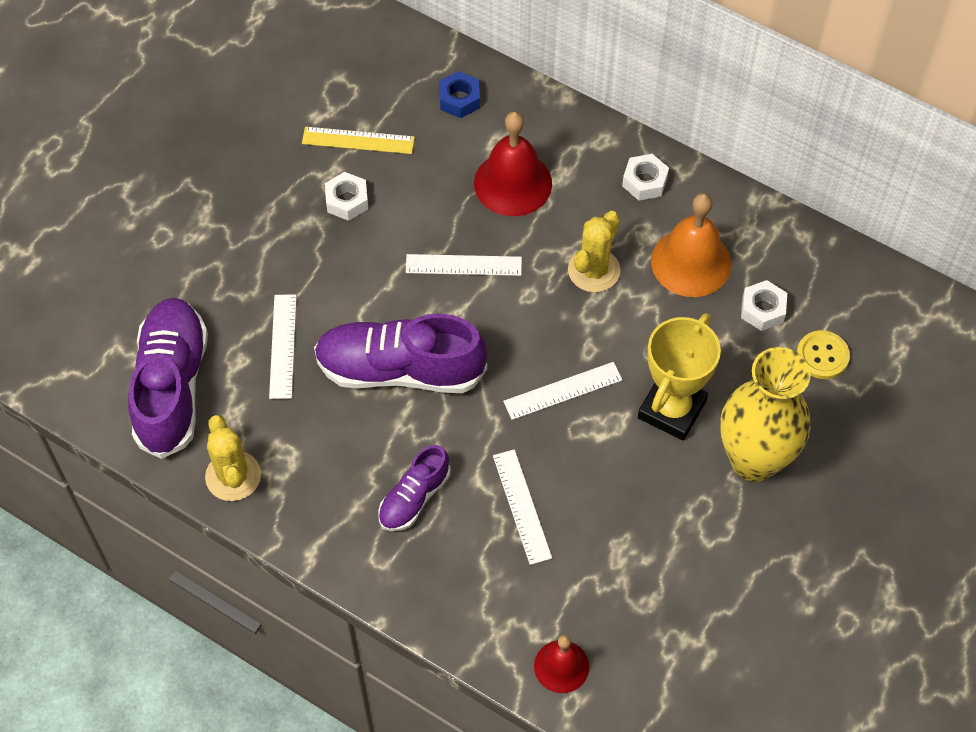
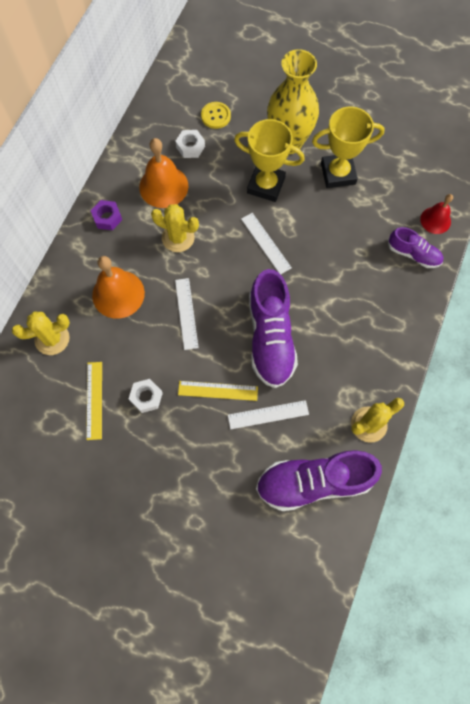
camera: 100 degrees left, 10 degrees up
(334, 288) = (218, 390): none -> yellow ruler
(414, 498) = (356, 313): purple shoe -> purple shoe (413, 254)
(459, 99) = (52, 339): blue nut -> yellow cactus
(513, 183) = (118, 294): red bell -> orange bell
(522, 506) = (346, 254): white ruler -> none
(644, 181) = (107, 218): white nut -> purple nut
(680, 526) = (338, 173): none -> yellow trophy

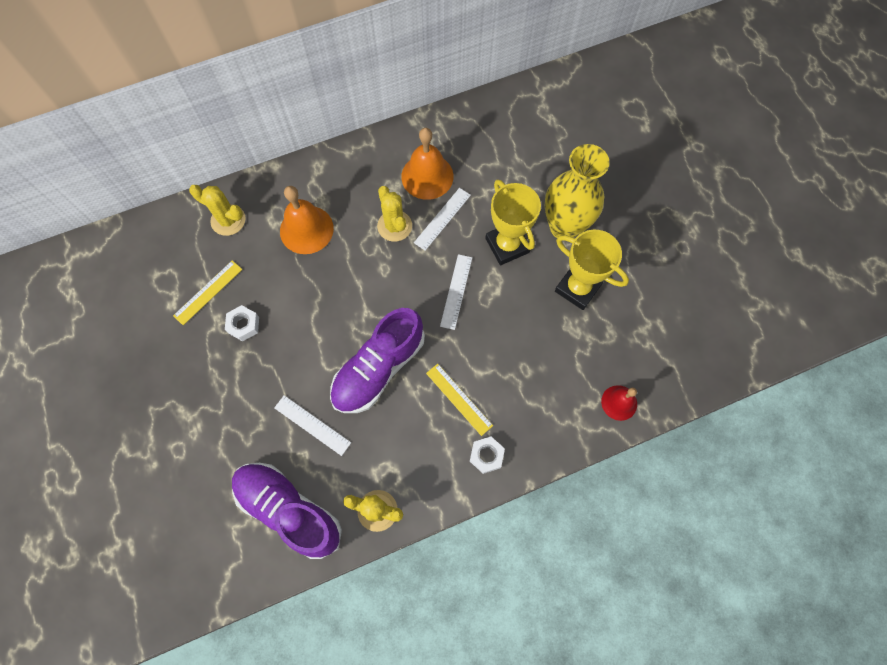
camera: 45 degrees right, 0 degrees up
(107, 218) = (360, 164): purple nut -> none
(186, 313) = (338, 290): white ruler -> white ruler (442, 218)
(190, 147) = (481, 162): white nut -> white nut (486, 456)
(215, 116) = (528, 154): yellow button -> none
(218, 390) = (297, 370): yellow ruler -> yellow ruler (459, 399)
(413, 254) = (567, 412): purple shoe -> none

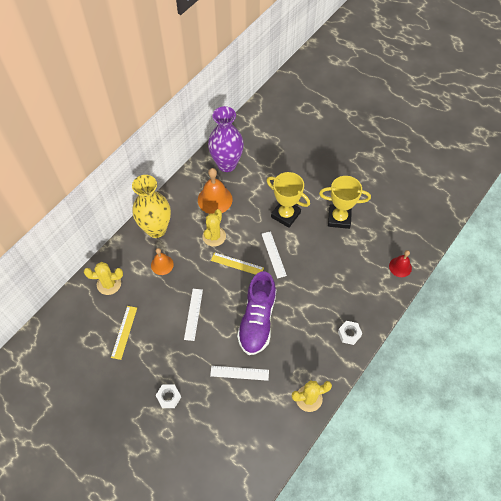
camera: 30 degrees left, 10 degrees down
(244, 325) = (159, 339): white nut -> white nut (169, 397)
(289, 510) = (257, 428): purple shoe -> none
(306, 229) = (162, 264): orange bell -> orange bell, size x0.61
(394, 226) = (214, 236): yellow cactus -> yellow cactus turned 75 degrees clockwise
(442, 218) = (239, 218): white ruler -> white ruler (193, 314)
(459, 399) = (314, 312): yellow ruler -> yellow ruler (237, 264)
(473, 135) = (227, 164): none -> purple vase
(564, 227) = (310, 189): yellow vase -> yellow vase (156, 229)

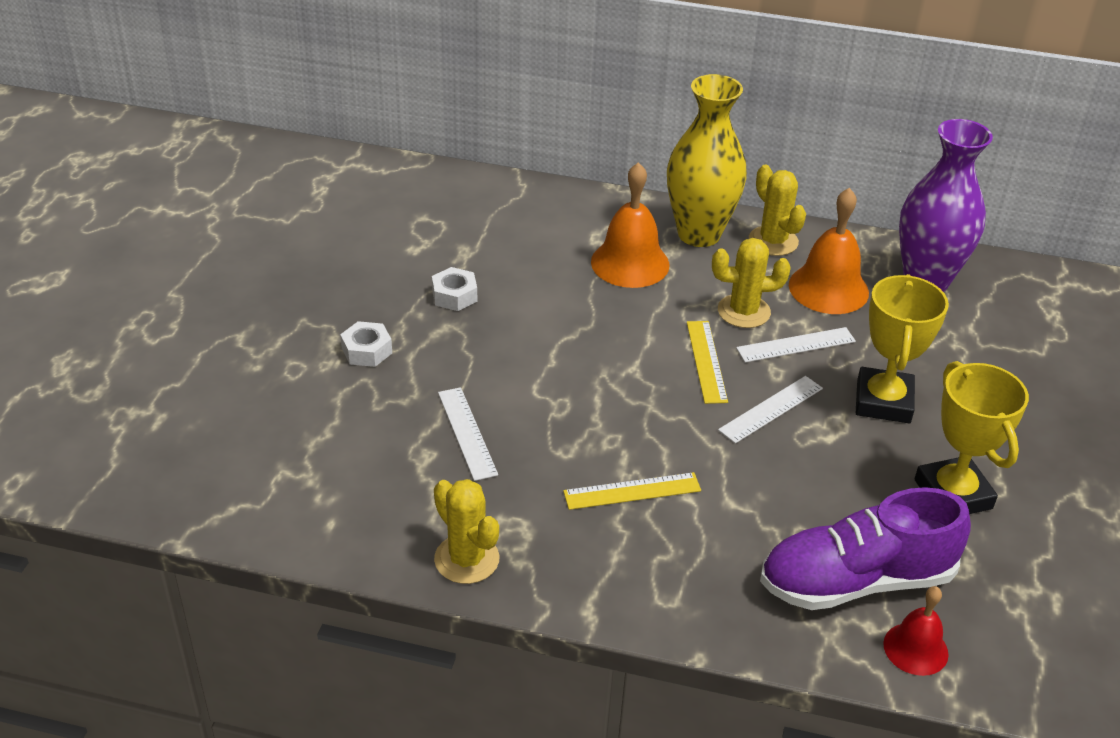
camera: 65 degrees right, 20 degrees down
(109, 284) = (546, 213): yellow cactus -> yellow cactus (773, 241)
(124, 332) = (464, 259): yellow ruler -> yellow ruler (632, 491)
(162, 264) = (630, 263): orange bell -> orange bell, size x1.64
(193, 314) = (554, 333): white ruler -> white ruler (796, 345)
(257, 320) = (599, 427): purple shoe -> purple shoe (856, 581)
(349, 334) = (664, 591): white nut -> white nut (454, 295)

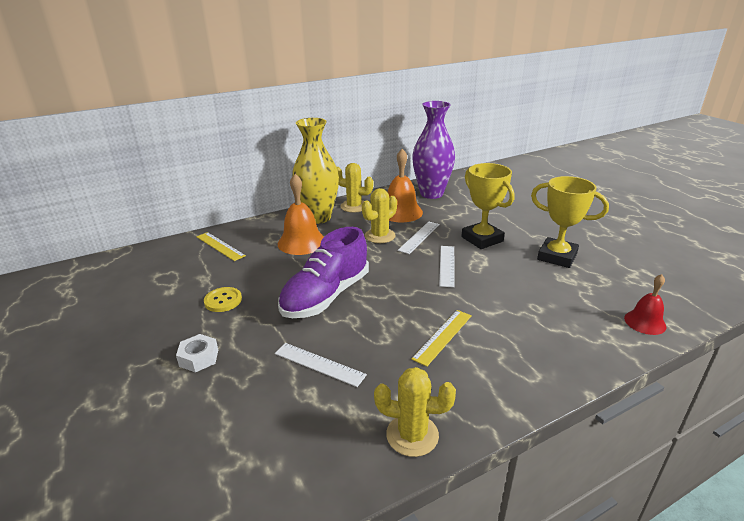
camera: 40 degrees left, 10 degrees down
(454, 295) = (223, 300): white nut -> yellow button
(706, 361) = (392, 262): yellow ruler -> yellow ruler (220, 246)
(856, 581) = (583, 311): purple shoe -> purple shoe (326, 296)

